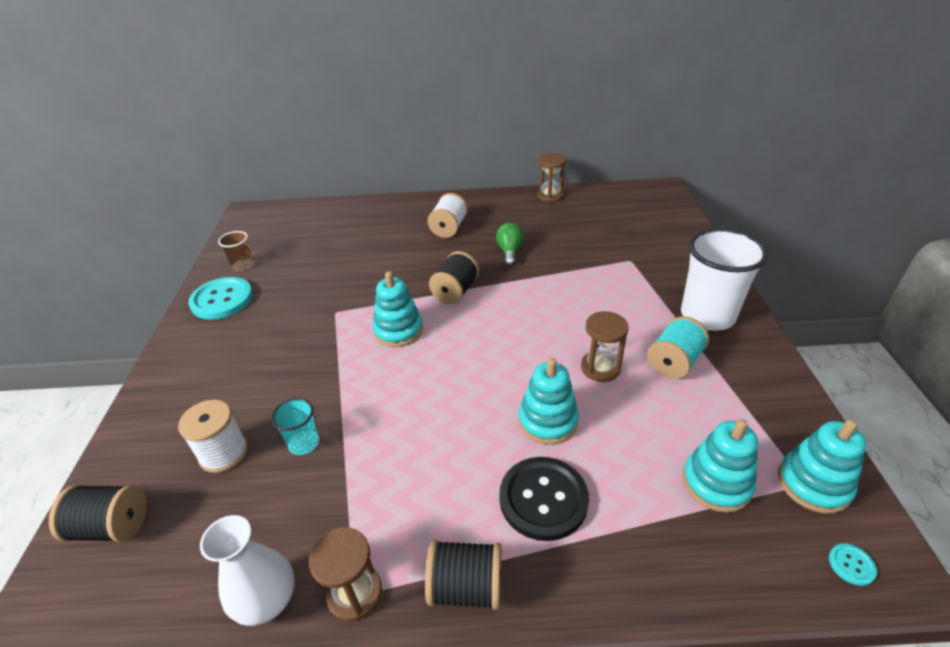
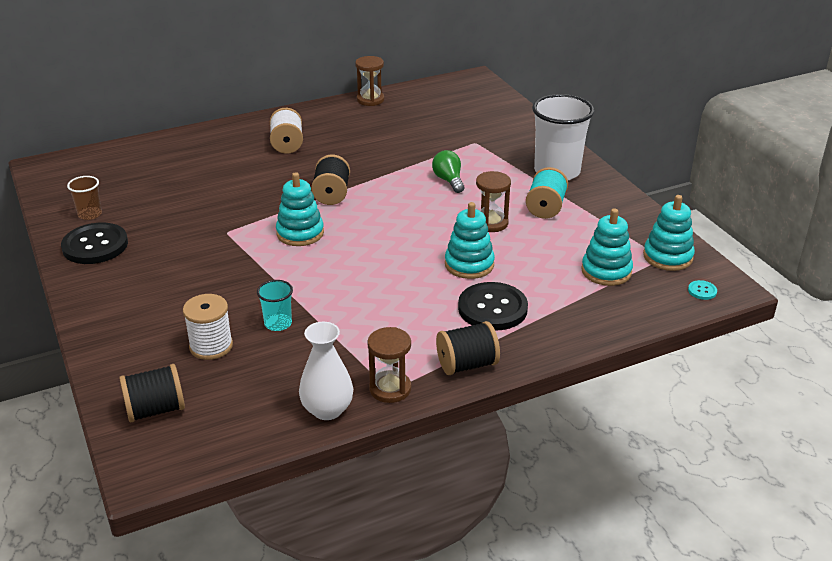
camera: 25 degrees left, 5 degrees down
(222, 300) = (95, 245): turquoise button -> black button
(509, 252) = (361, 154): green light bulb -> green light bulb (448, 180)

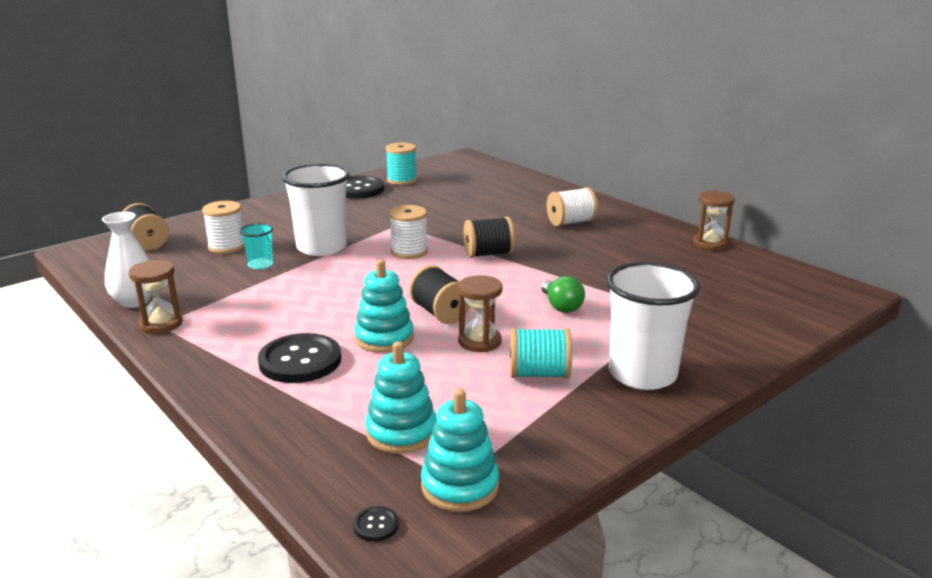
camera: 75 degrees right, 10 degrees down
(90, 214) = (402, 180): brown cup -> turquoise spool
(256, 282) = (321, 247): none -> white cup
(300, 233) = (409, 251): turquoise stacking toy -> white spool
(448, 180) = (561, 306): green light bulb -> green light bulb turned 105 degrees clockwise
(467, 364) = (196, 357): black spool -> black spool (440, 313)
(702, 291) = (376, 525): turquoise button -> black button

